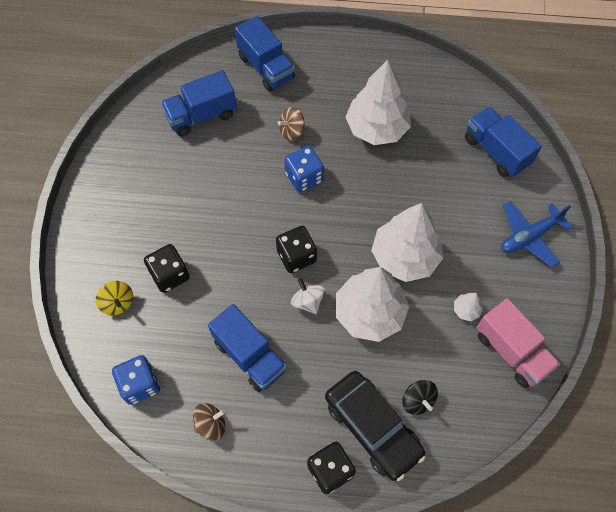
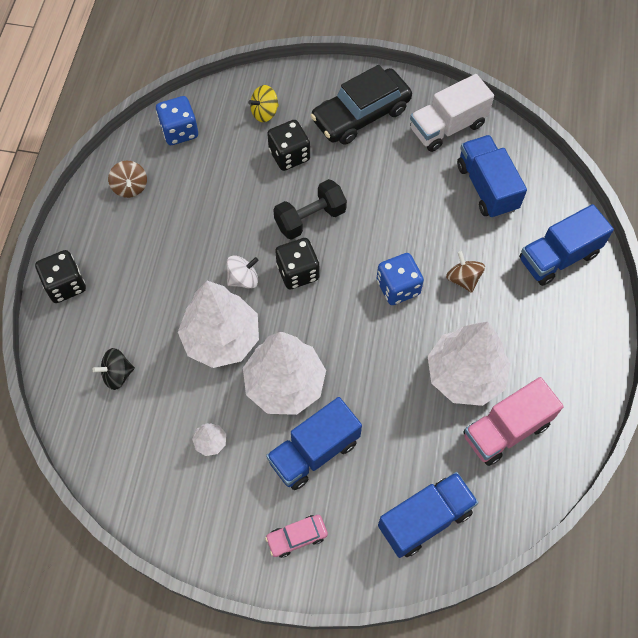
camera: 95 degrees right, 0 degrees up
(138, 146) = (447, 127): none -> white truck
(240, 251) = (310, 218): none -> black dumbbell
(250, 356) = (192, 222): blue truck -> blue truck (314, 452)
(372, 427) = (98, 327): black car -> black car (361, 114)
(511, 351) = (154, 484): pink truck -> pink truck (506, 430)
(529, 236) = (297, 537): blue plane -> pink car

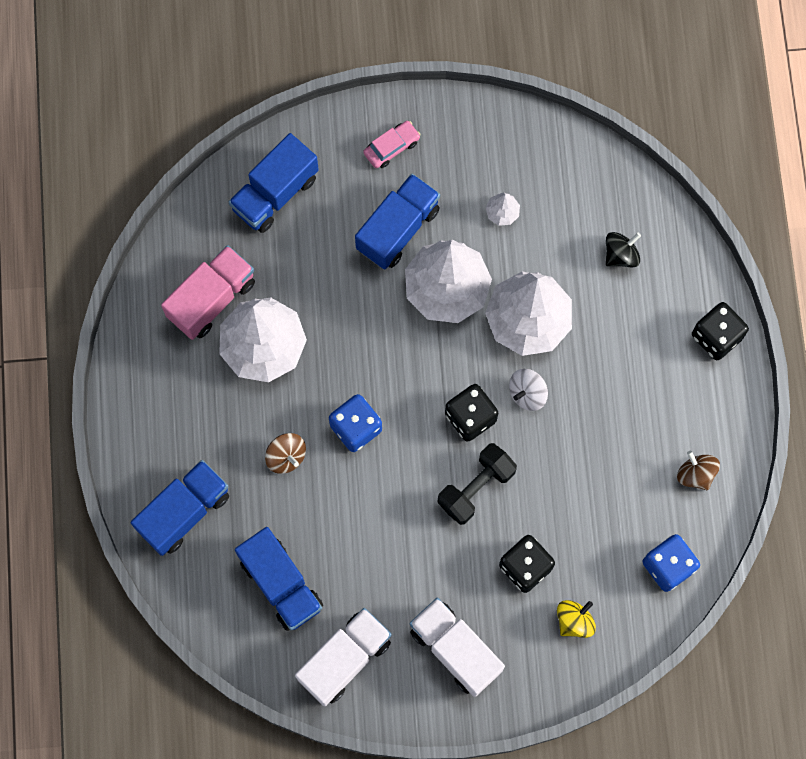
camera: 165 degrees right, 10 degrees up
(361, 114) = (455, 650): black car -> white truck

